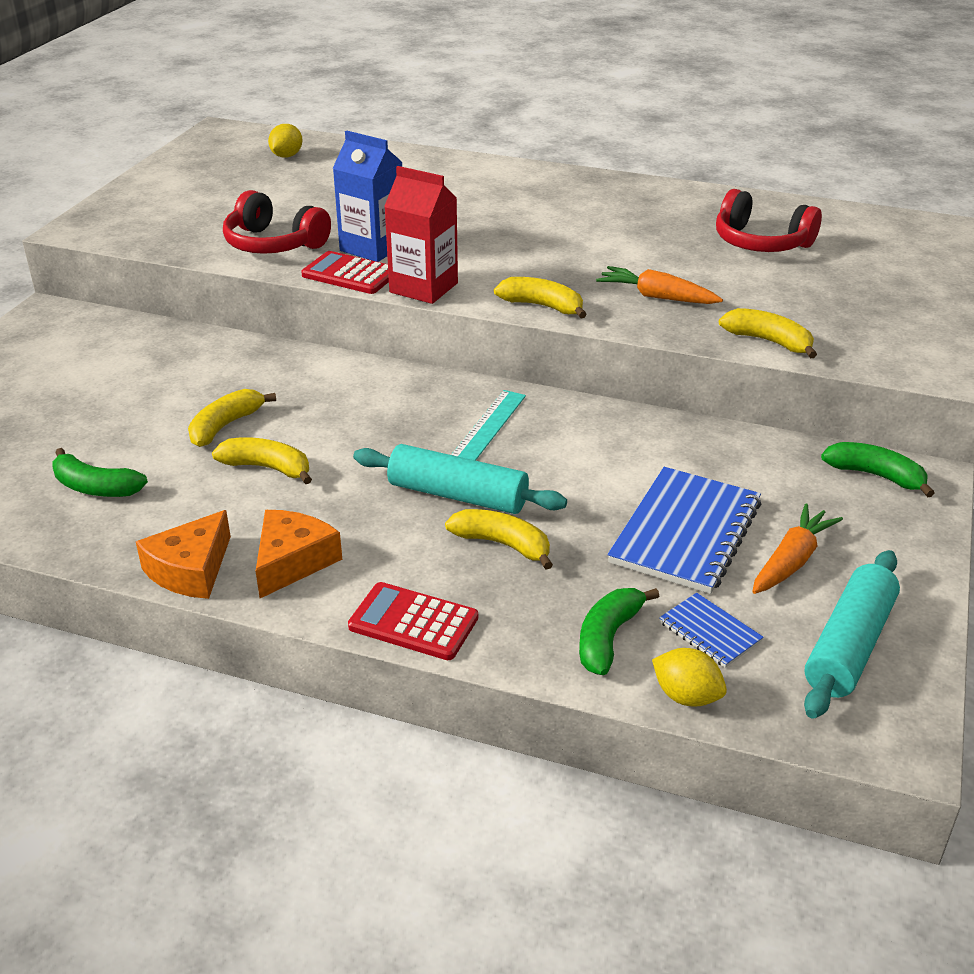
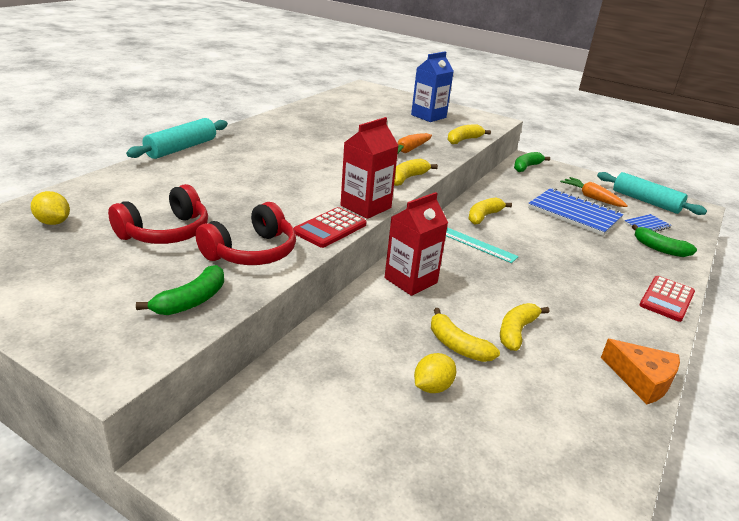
camera: 80 degrees left, 5 degrees down
(95, 487) = (544, 426): green banana -> green banana (191, 301)
(292, 561) = (622, 333): orange cheese -> none
(355, 384) = (410, 280): none -> red carton
(372, 247) = (289, 214): blue carton -> blue carton (428, 116)
(458, 495) = (546, 265): turquoise rolling pin -> turquoise rolling pin (181, 148)
(503, 544) = (591, 261): yellow banana -> yellow banana (483, 216)
(686, 696) = (692, 240): yellow lemon -> yellow lemon (432, 387)
(761, 242) = (356, 118): red headphones -> red headphones (165, 232)

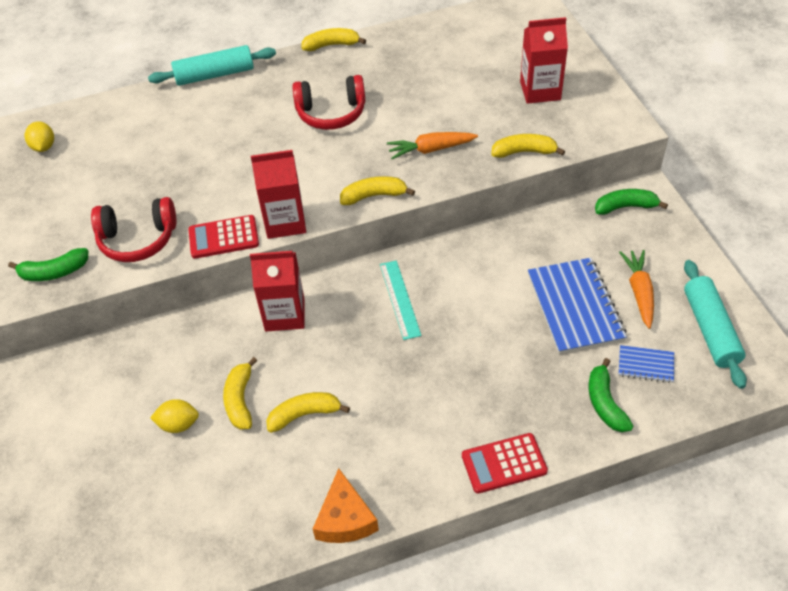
camera: 45 degrees right, 20 degrees up
(165, 232) = (102, 189): red headphones -> red headphones (331, 113)
(428, 116) = (540, 90): blue carton -> red carton
(483, 216) = (459, 265): yellow banana -> yellow banana (331, 45)

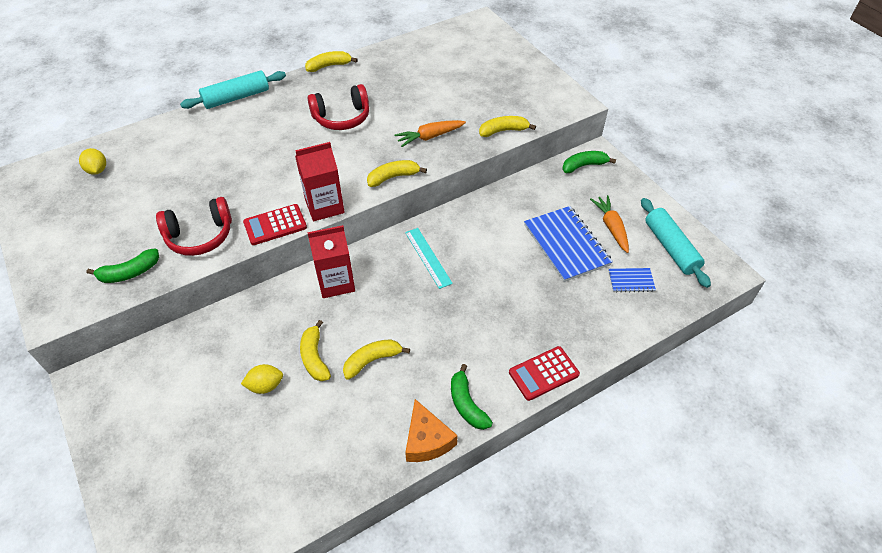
camera: 15 degrees left, 0 degrees up
(540, 90) = (503, 84): red carton -> none
(605, 403) = (608, 314): green banana -> green banana (466, 404)

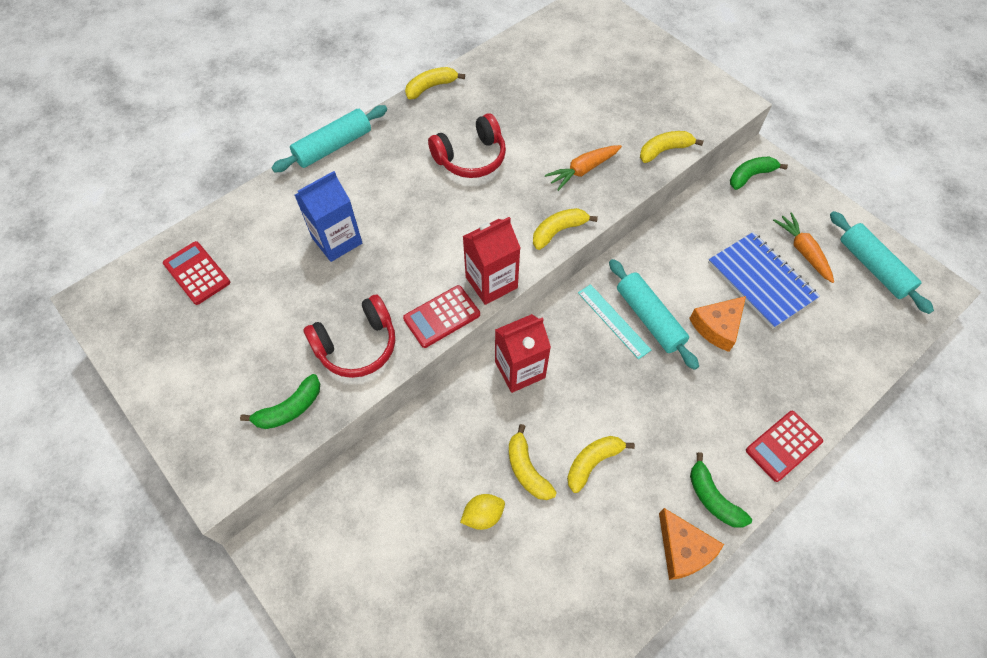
camera: 10 degrees left, 10 degrees up
(97, 170) = (197, 273): yellow lemon -> red calculator
(213, 162) = (337, 240): none -> blue carton
(459, 260) = (649, 318): none -> turquoise rolling pin
(516, 274) = (717, 326): none -> orange cheese
(631, 281) = (843, 316): blue notebook -> none

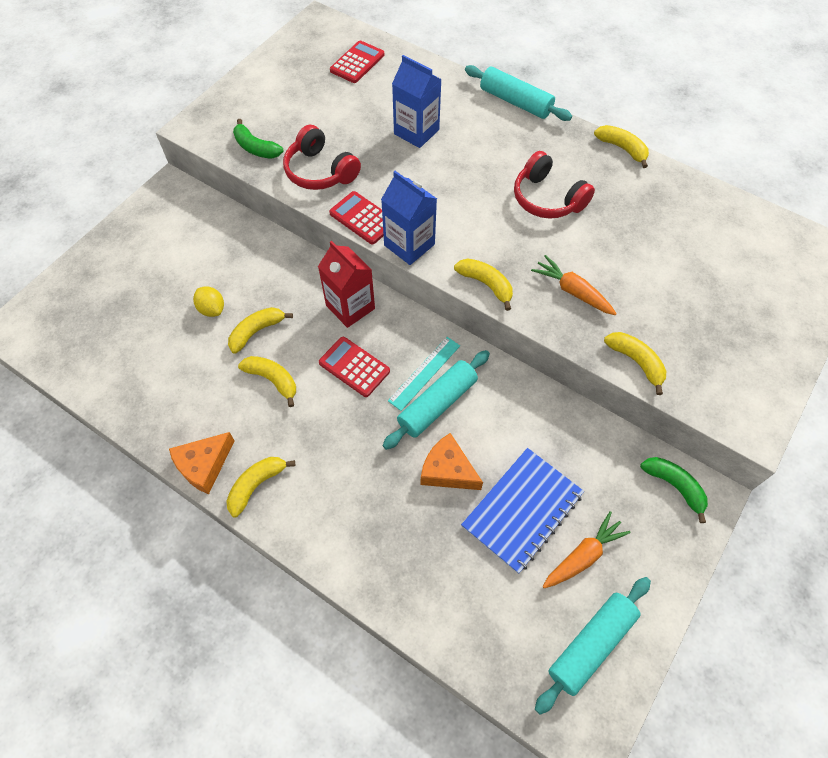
camera: 75 degrees right, 0 degrees up
(491, 282) = (409, 245): red carton -> blue carton
(712, 498) = (256, 485): green banana -> yellow banana
(783, 446) = (324, 548): red calculator -> red calculator (354, 367)

